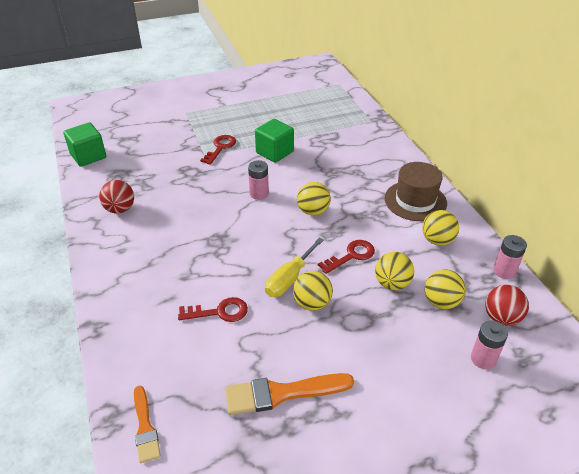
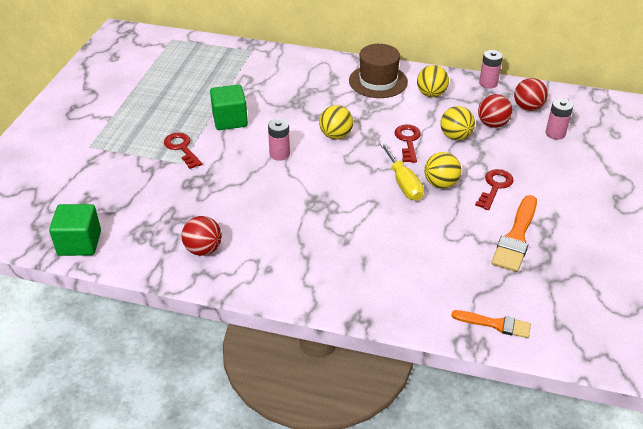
camera: 55 degrees left, 0 degrees up
(219, 312) = (406, 236): red key -> red key (495, 187)
(441, 302) = (492, 124): yellow ball -> red ball

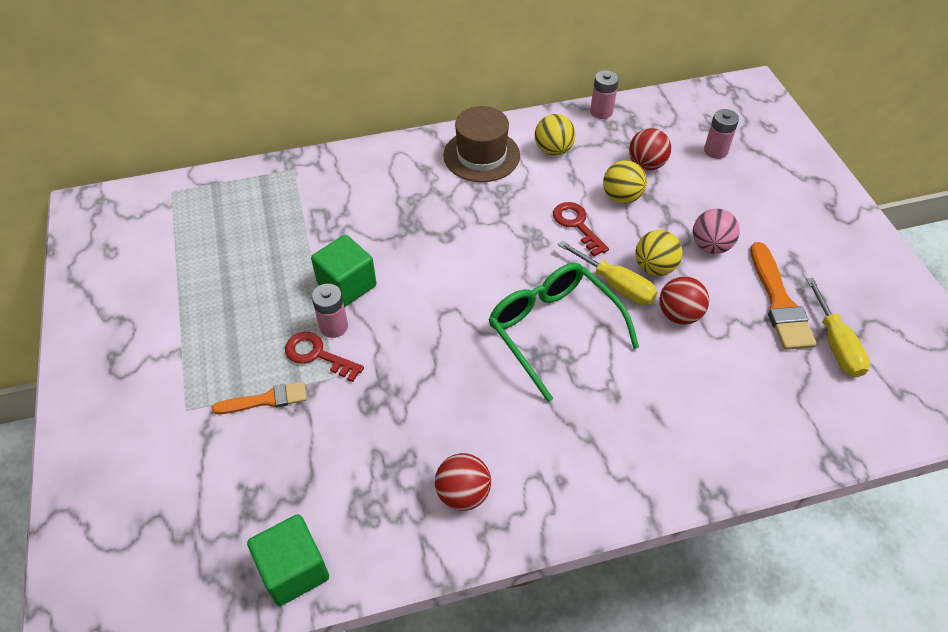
camera: 30 degrees left, 10 degrees up
(279, 154) = (447, 308): pink battery -> pink battery (334, 326)
(336, 135) = (492, 252): yellow ball -> none
(337, 191) = (553, 329): none -> green glasses
(495, 187) = (710, 246): red key -> pink ball
(495, 324) = (844, 424): orange brush -> orange brush (266, 400)
(527, 107) = (664, 128): red ball -> red ball (679, 315)
(536, 277) = (835, 344): none -> yellow screwdriver

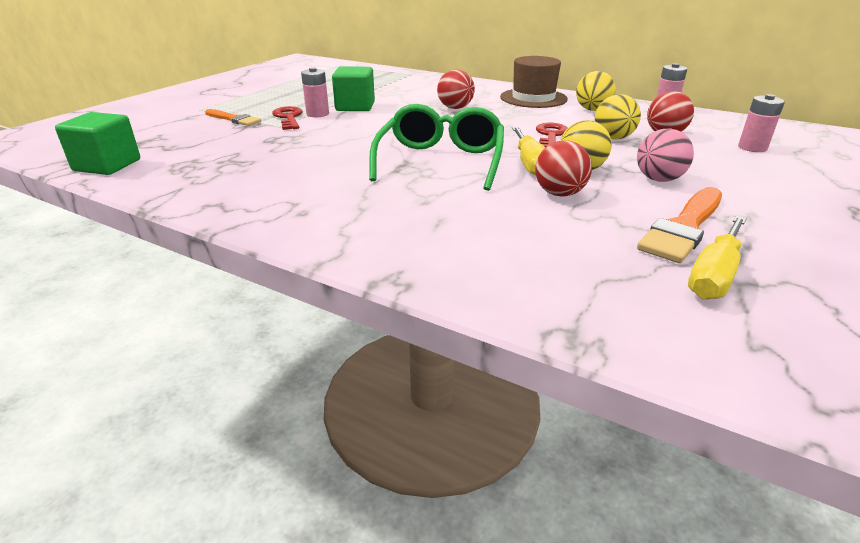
camera: 45 degrees right, 20 degrees down
(463, 493) = (238, 186): red ball -> red ball (455, 108)

